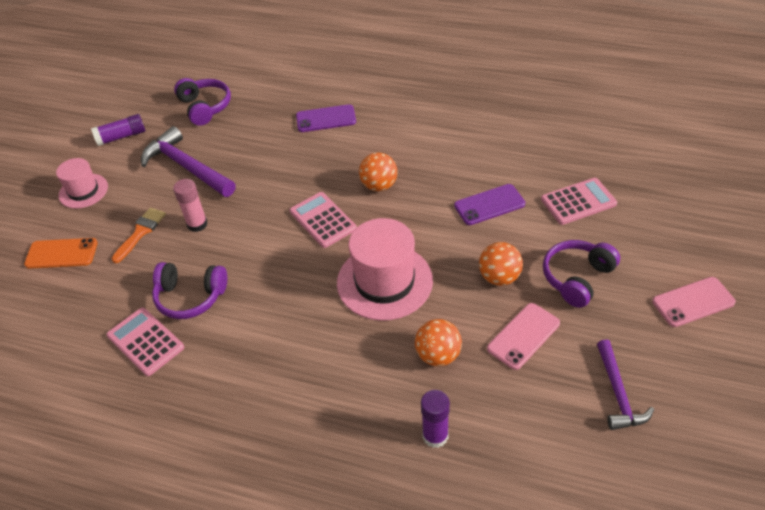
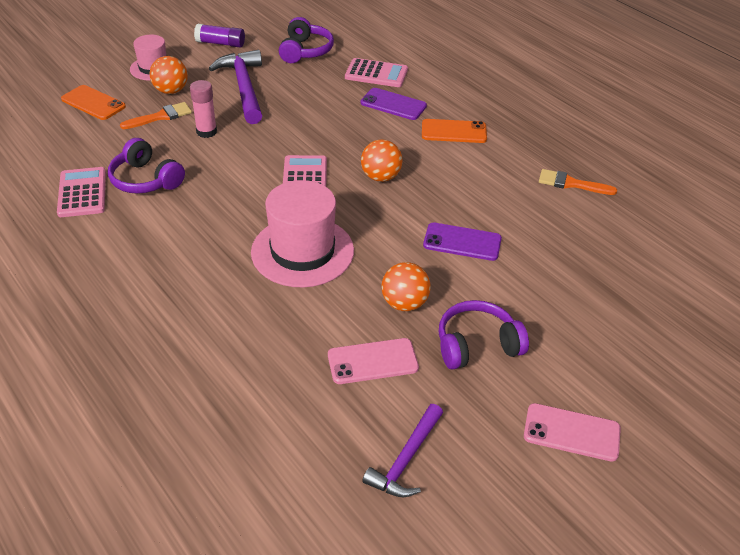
camera: 30 degrees right, 5 degrees down
(394, 118) = (454, 131): none -> orange phone
(435, 436) = (212, 389): purple glue stick -> none
(438, 355) = (282, 331): orange ball -> orange ball (171, 91)
(515, 116) = (571, 184): none -> orange brush
(578, 202) = (552, 284): pink calculator -> pink calculator (376, 74)

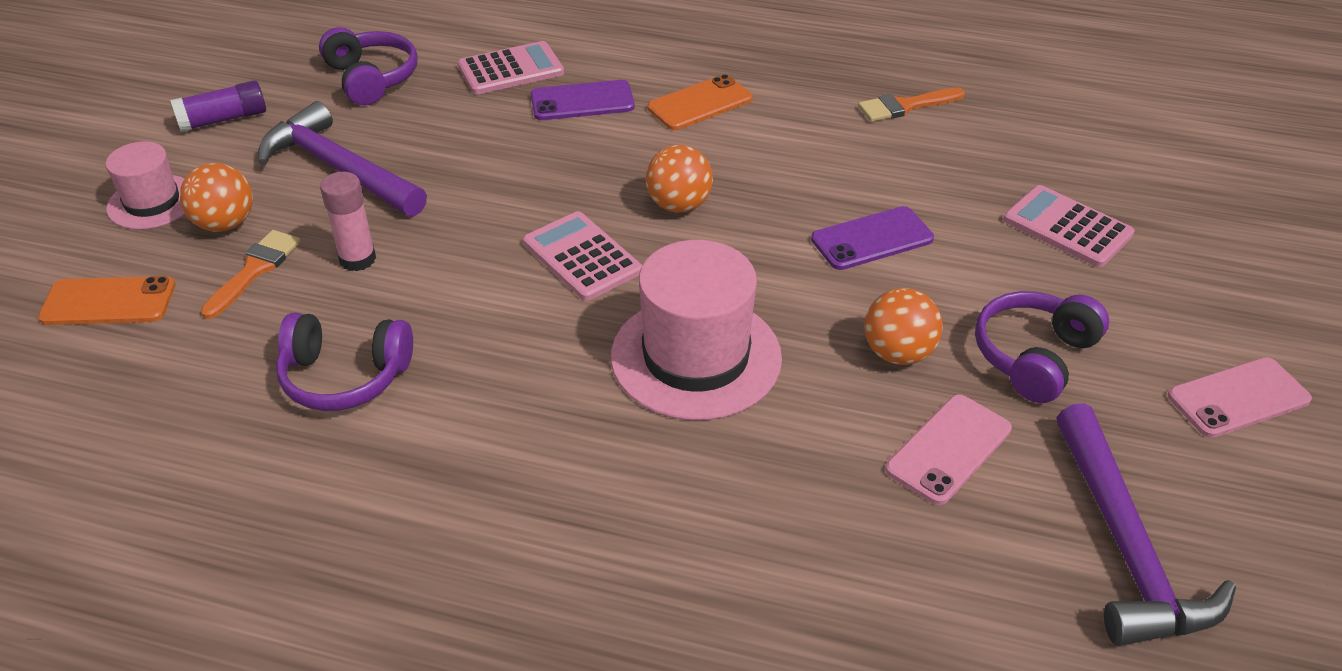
camera: 35 degrees left, 0 degrees up
(82, 193) = (261, 450): pink calculator -> pink calculator (1067, 227)
(406, 460) = (1125, 546): purple hammer -> purple hammer, size x1.58

